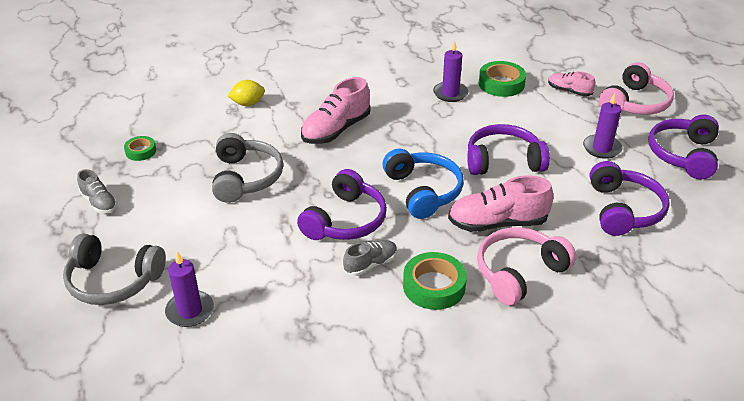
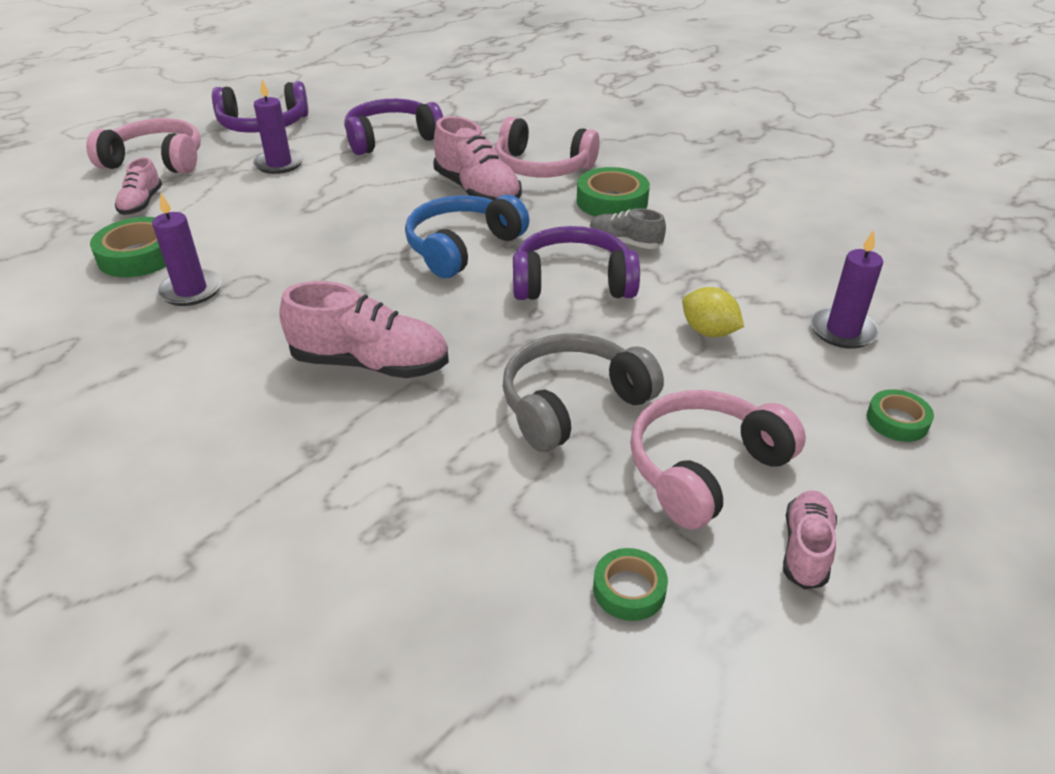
camera: 120 degrees left, 0 degrees up
(99, 202) = (805, 549): grey shoe -> pink shoe
(113, 280) = (897, 421): grey headphones -> green tape
(165, 197) = (705, 469): none -> pink headphones
(248, 103) = (350, 514): yellow lemon -> yellow lemon (708, 332)
(503, 161) = (352, 212): purple headphones -> none

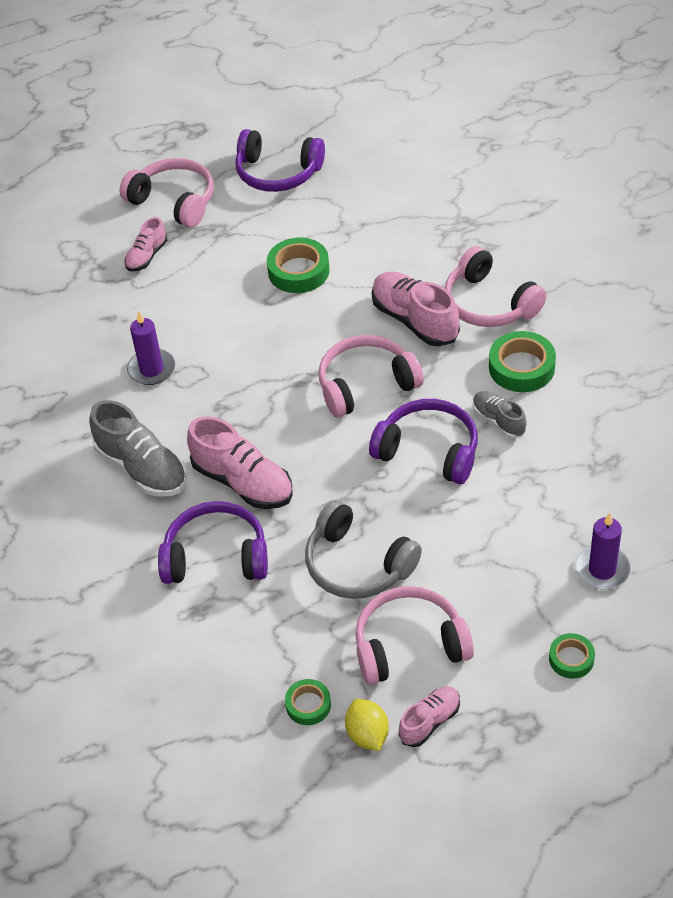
camera: 30 degrees right, 10 degrees up
(139, 255) = (128, 319): green tape -> green tape (298, 271)
(222, 385) = (142, 468): none -> grey shoe
(279, 164) = (269, 234): purple candle -> none
(391, 139) = (379, 224): purple headphones -> purple headphones (216, 557)
(462, 247) = (366, 385): blue headphones -> pink headphones
(477, 192) = (414, 320): pink shoe -> pink shoe turned 150 degrees clockwise
(573, 404) = (357, 564): grey headphones -> grey headphones turned 135 degrees counterclockwise
(708, 332) = (498, 535): yellow lemon -> yellow lemon (367, 735)

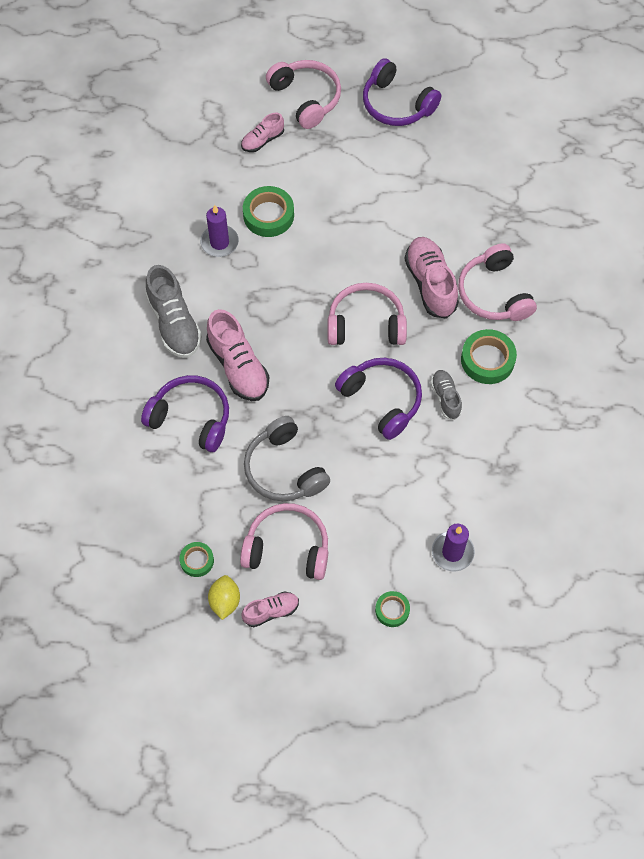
camera: 20 degrees right, 15 degrees up
(298, 271) = (367, 202): green tape -> green tape (268, 215)

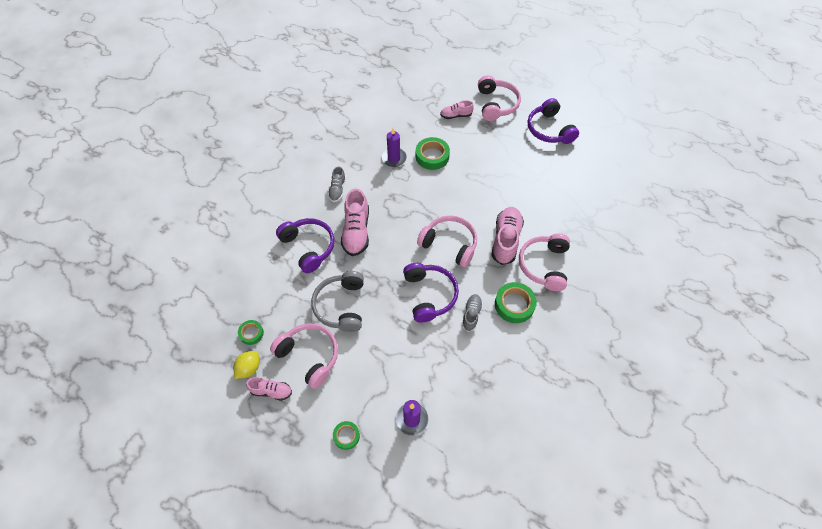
camera: 30 degrees right, 5 degrees down
(174, 323) = (337, 190): grey shoe -> grey shoe, size x0.57

